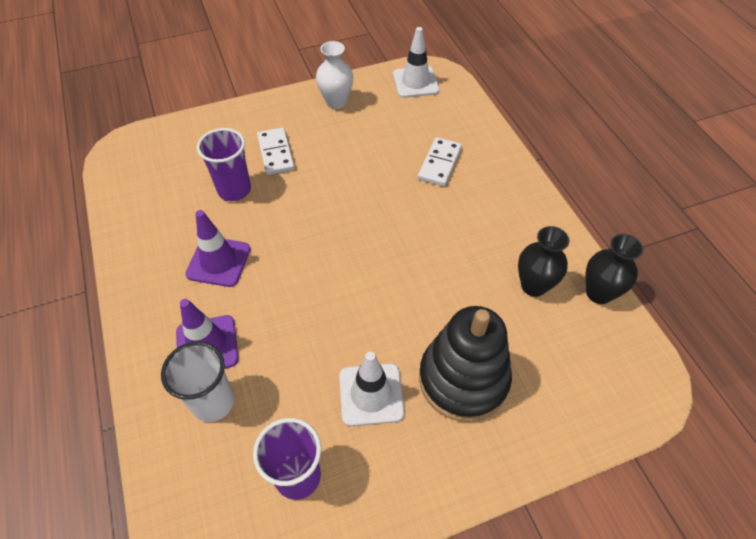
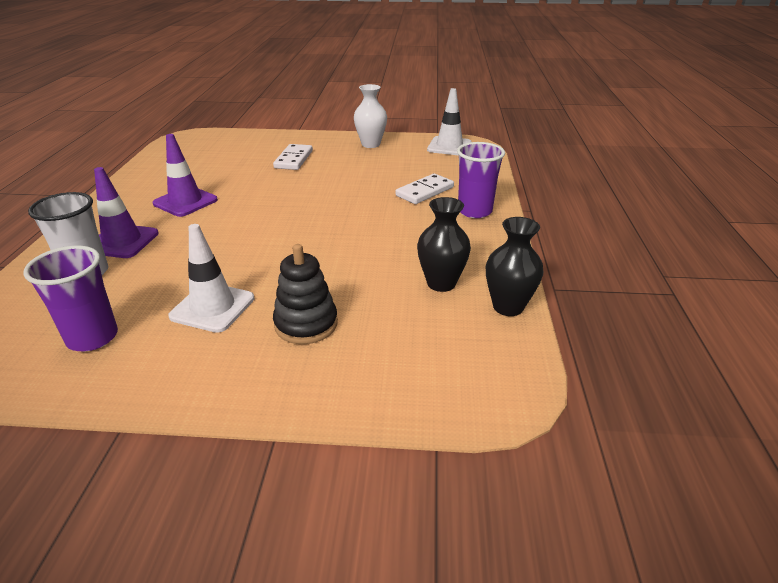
camera: 25 degrees right, 20 degrees down
(234, 190) = (241, 170): purple cup -> purple cup (474, 211)
(463, 379) = (306, 324): black stacking toy -> black stacking toy, size x0.63

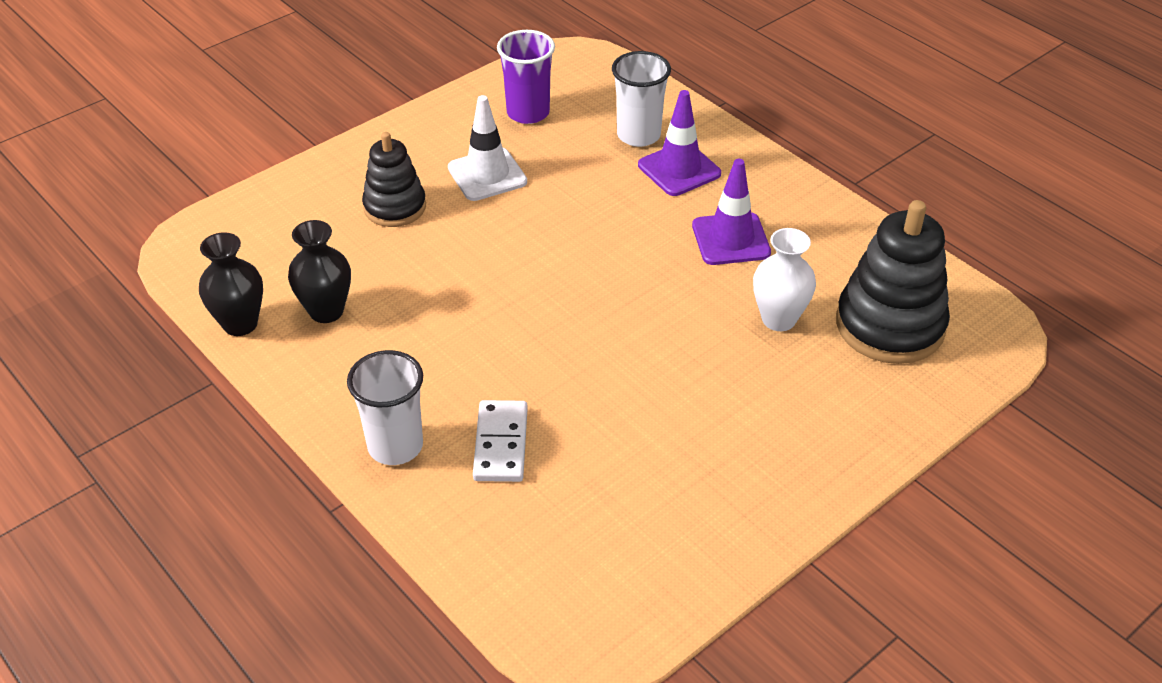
camera: 135 degrees right, 10 degrees up
(211, 153) = (890, 325): none -> black stacking toy
(294, 159) = (766, 390): white domino -> none
(370, 144) = (733, 513): white vase -> white vase (778, 319)
(449, 146) = (608, 606): white traffic cone -> none
(474, 211) = (395, 446): purple cup -> white cup

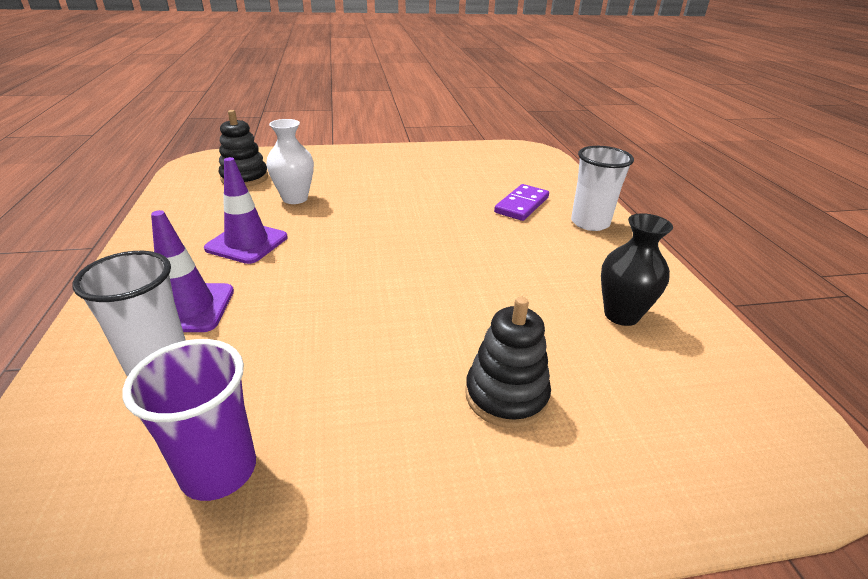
camera: 150 degrees left, 10 degrees down
(240, 324) = (713, 335): black vase -> none
(487, 175) = (369, 390): white traffic cone -> none
(501, 444) = (521, 205): white domino -> purple domino
(890, 325) = (244, 178): black stacking toy -> black stacking toy, size x0.63

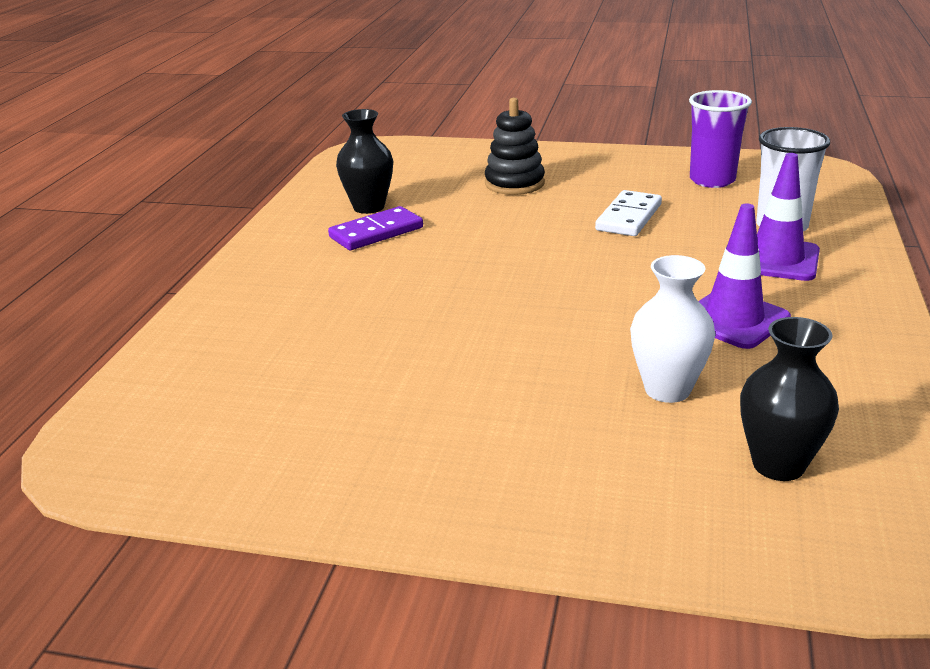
camera: 155 degrees left, 5 degrees down
(244, 178) = (778, 465): black stacking toy -> black vase
(338, 348) = (628, 217): none -> white domino
(521, 205) = (308, 322): purple domino -> purple domino (376, 233)
(590, 223) = (257, 284): white cup -> none

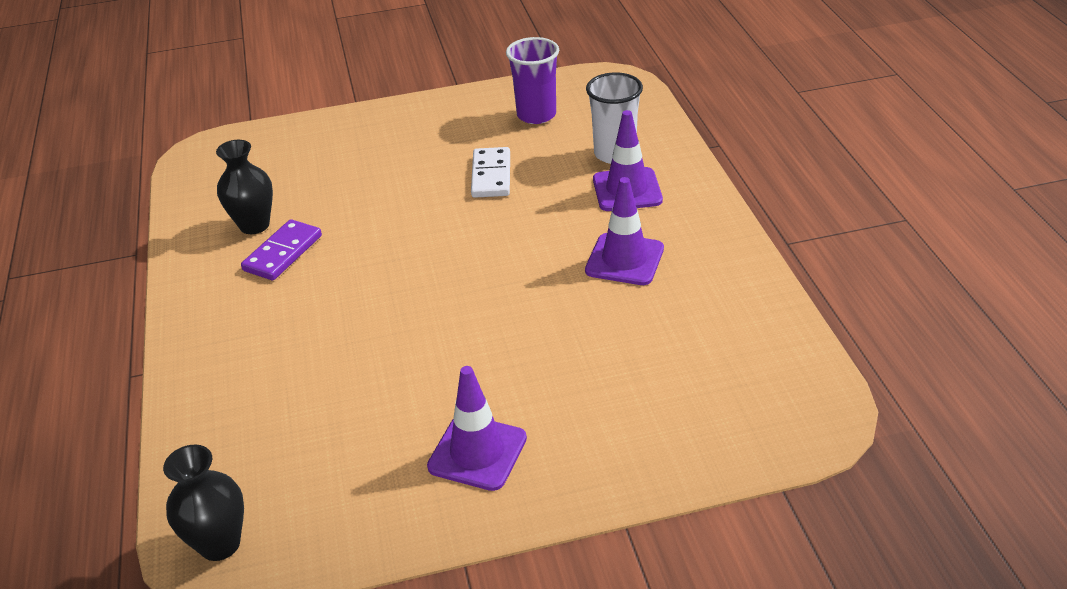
camera: 25 degrees left, 10 degrees up
(433, 452) = (477, 452): none -> purple traffic cone
(514, 183) = (371, 161): black stacking toy -> none
(667, 390) = (611, 340): white vase -> none
(778, 465) = (713, 378): black vase -> black vase (220, 544)

